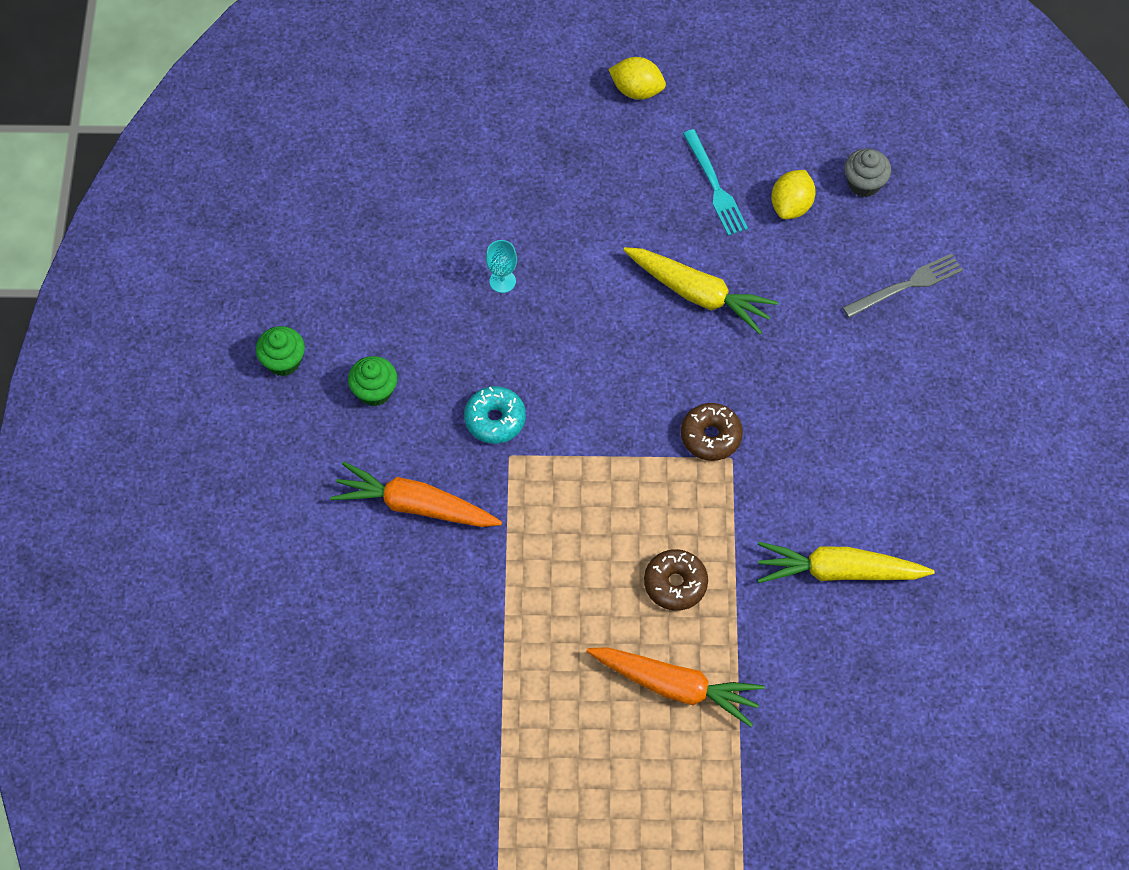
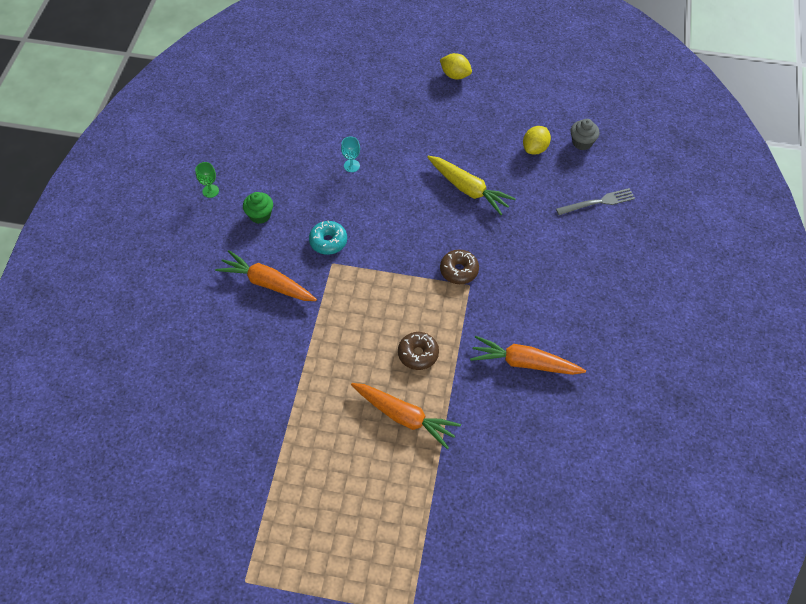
camera: 10 degrees right, 5 degrees down
(283, 361) = (210, 191): green cupcake -> green goblet
(715, 186) = (491, 132): turquoise fork -> none
(838, 571) = (524, 363): yellow carrot -> orange carrot

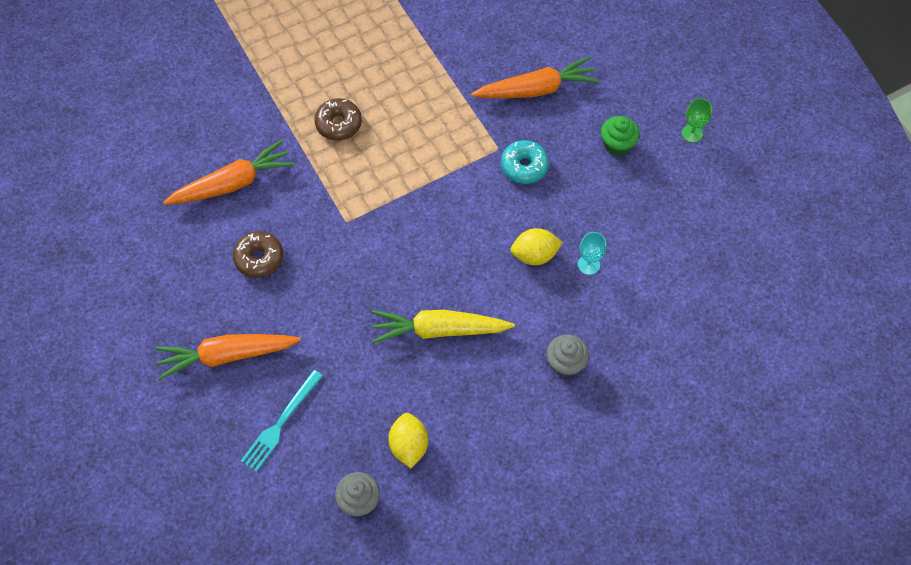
camera: 140 degrees right, 5 degrees up
(405, 417) = (304, 67): orange carrot -> orange carrot (226, 356)
(416, 131) = (565, 363): none -> grey cupcake
(455, 75) = (598, 486): yellow lemon -> yellow lemon (534, 255)
(459, 270) = (369, 229): brown donut -> brown donut (259, 258)
(598, 202) = (281, 423): grey fork -> turquoise fork

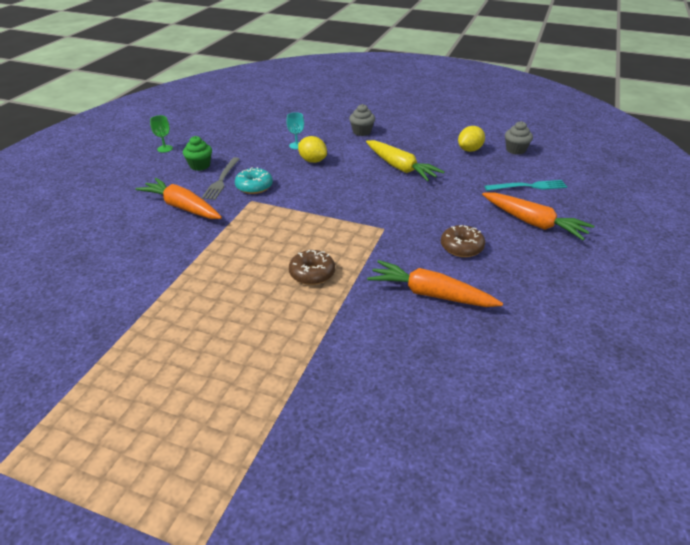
camera: 130 degrees left, 25 degrees down
(565, 147) = (221, 180): none -> grey fork

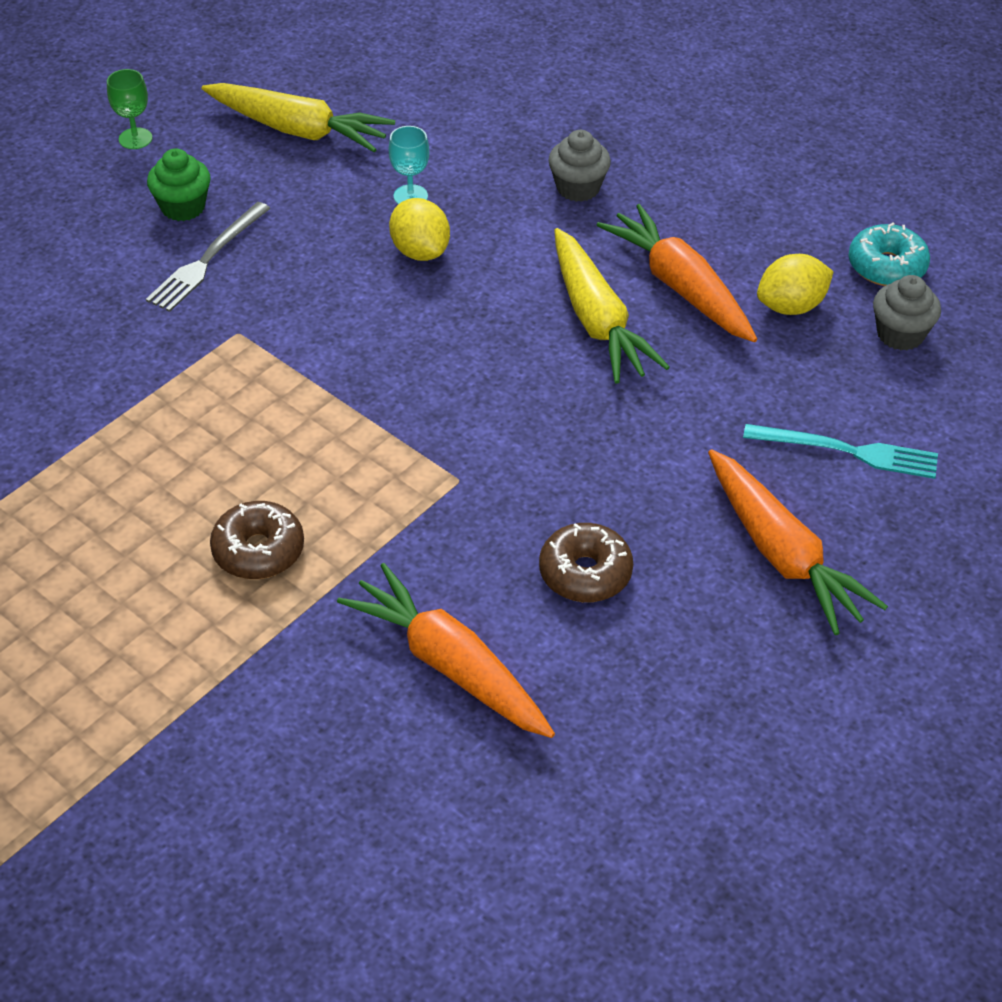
camera: 20 degrees right, 10 degrees up
(182, 207) = (99, 315): orange carrot -> orange carrot (679, 286)
(236, 134) = (299, 130): none -> yellow carrot
(254, 187) = (262, 296): turquoise donut -> turquoise donut (886, 266)

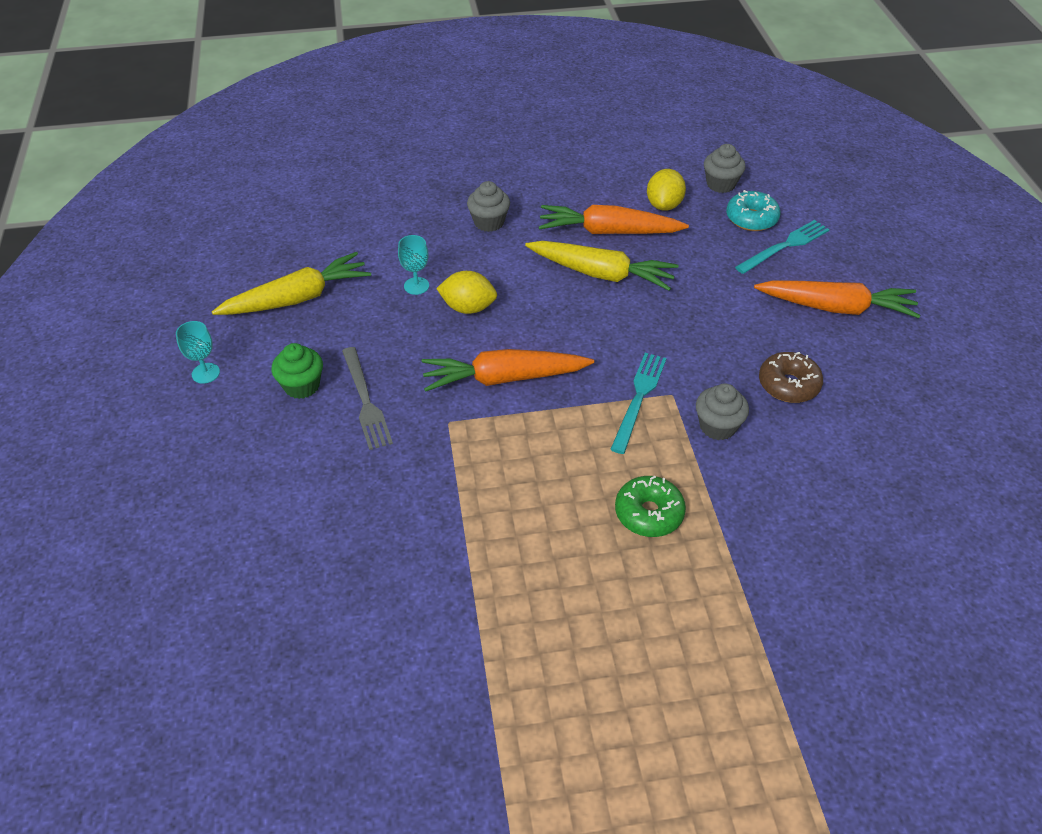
camera: 50 degrees left, 0 degrees up
(135, 138) = (205, 373): green goblet -> turquoise goblet
(258, 550) = (649, 513): brown donut -> green donut
(423, 456) = (639, 398): none -> turquoise fork
(447, 543) = (717, 426): none -> grey cupcake
(449, 665) = (813, 477): orange carrot -> orange carrot (503, 378)
(886, 266) = (669, 161): turquoise donut -> turquoise donut (751, 219)

